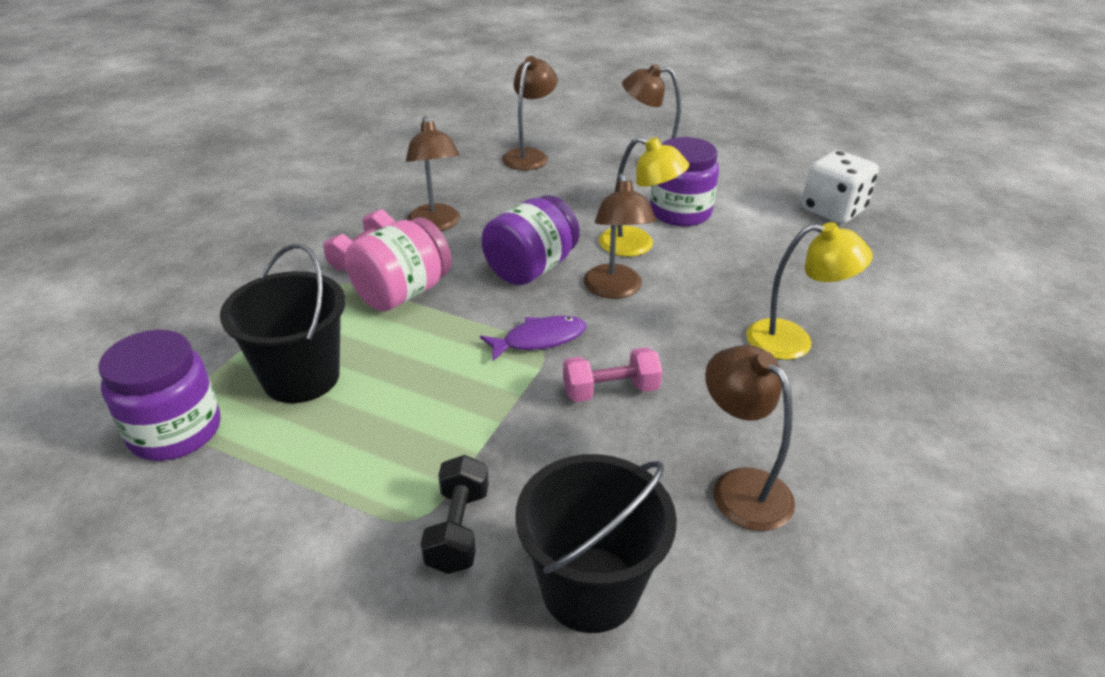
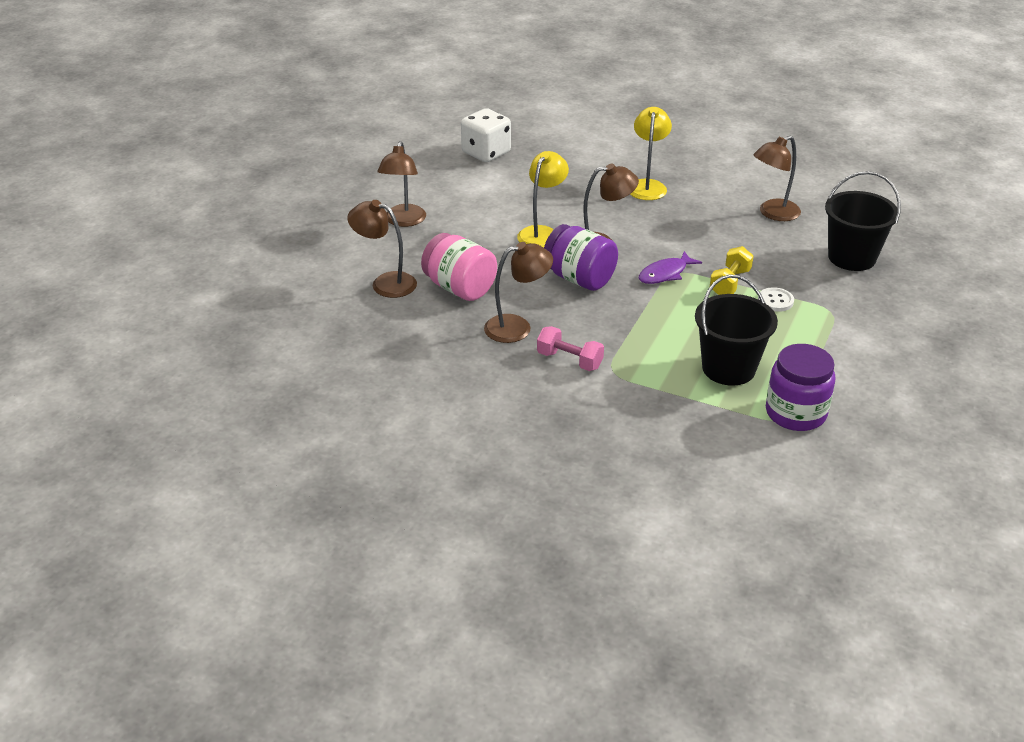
camera: 90 degrees left, 0 degrees up
(402, 293) = (621, 335): pink jar -> pink jar (460, 288)
(455, 449) = (775, 301): none -> white button
(458, 529) = (832, 296): black dumbbell -> none
(511, 402) = (730, 283): none -> yellow dumbbell
(539, 339) = (665, 274): purple fish -> purple fish turned 105 degrees counterclockwise
(610, 391) = (709, 248): pink dumbbell -> none
(680, 212) = (491, 213): purple jar -> none

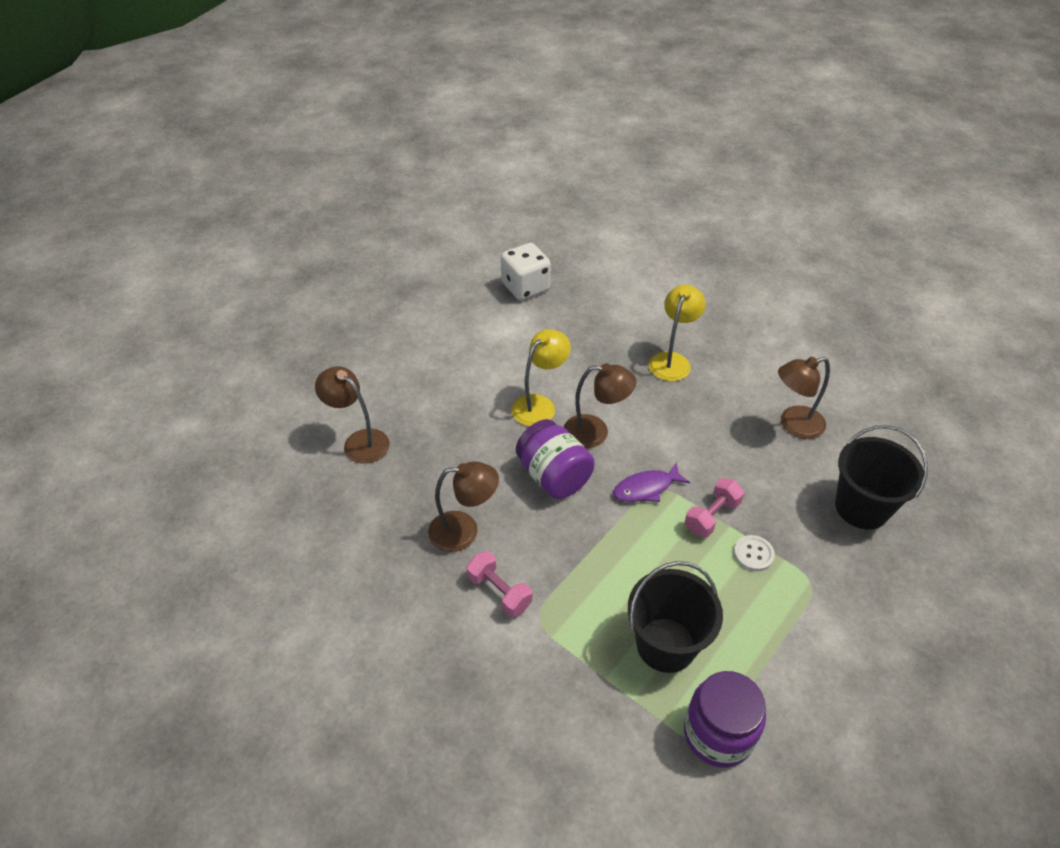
camera: 15 degrees right, 10 degrees up
(403, 221) = (410, 362): brown lamp -> none
(460, 288) = (428, 464): pink jar -> none
(730, 283) = (712, 516): yellow dumbbell -> pink dumbbell

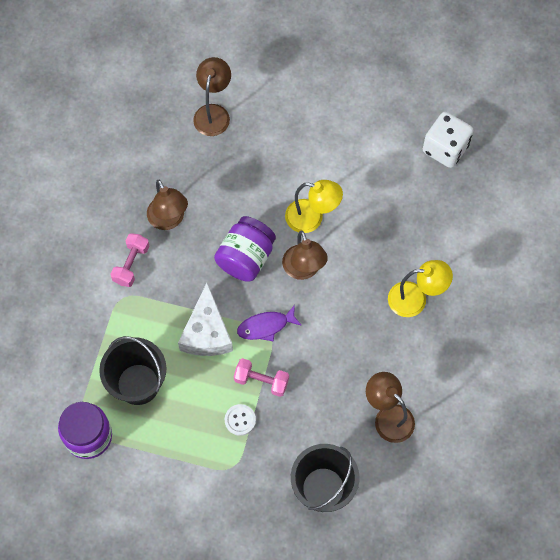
camera: 65 degrees right, 20 degrees up
(628, 546) = (207, 332): none -> white cheese
(646, 488) = (266, 326): purple fish -> purple fish turned 60 degrees counterclockwise

